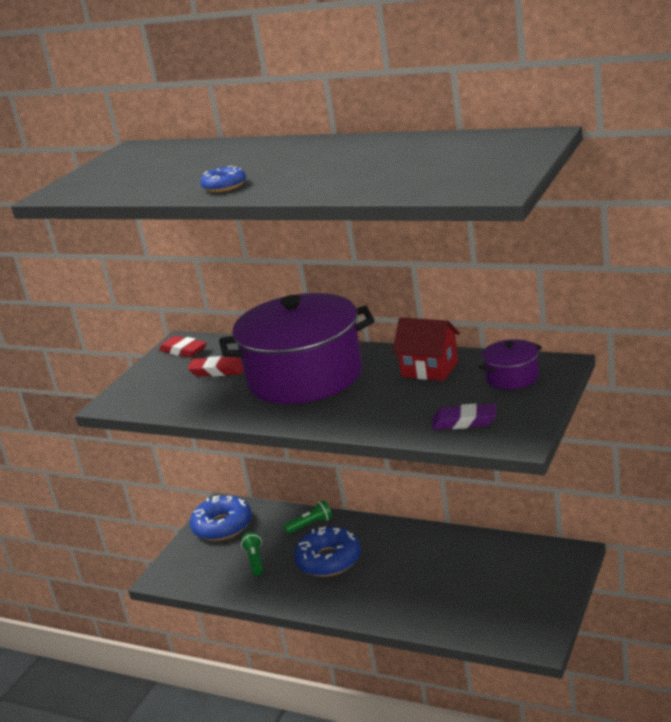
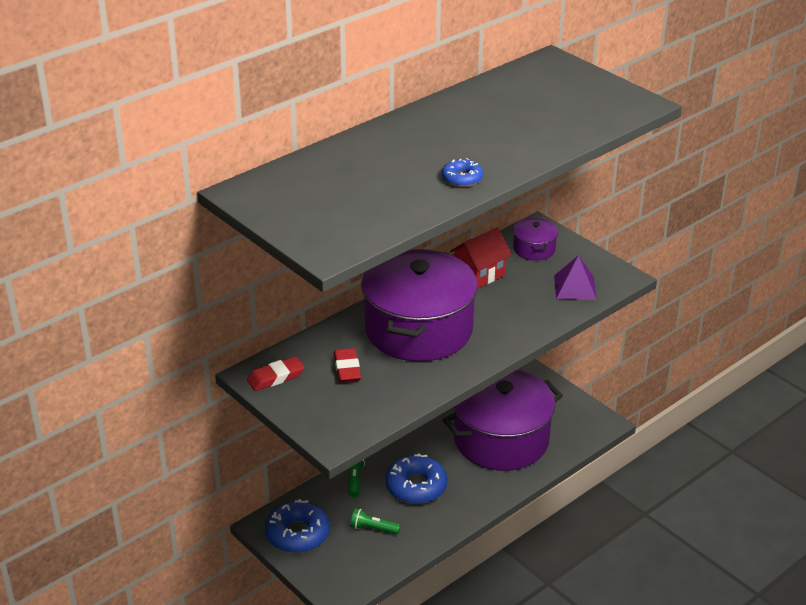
camera: 70 degrees left, 10 degrees up
(218, 371) = (347, 369): red eraser -> red eraser turned 45 degrees counterclockwise
(442, 581) = (501, 439): none -> purple pot
(464, 422) = (575, 287): purple eraser -> purple pyramid

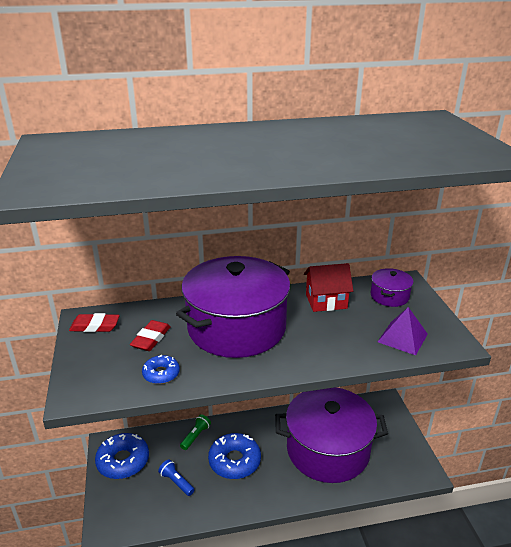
camera: 30 degrees right, 5 degrees down
(373, 528) = (176, 482): green flashlight -> blue flashlight
(462, 179) = (238, 170): blue donut -> blue donut (161, 374)

